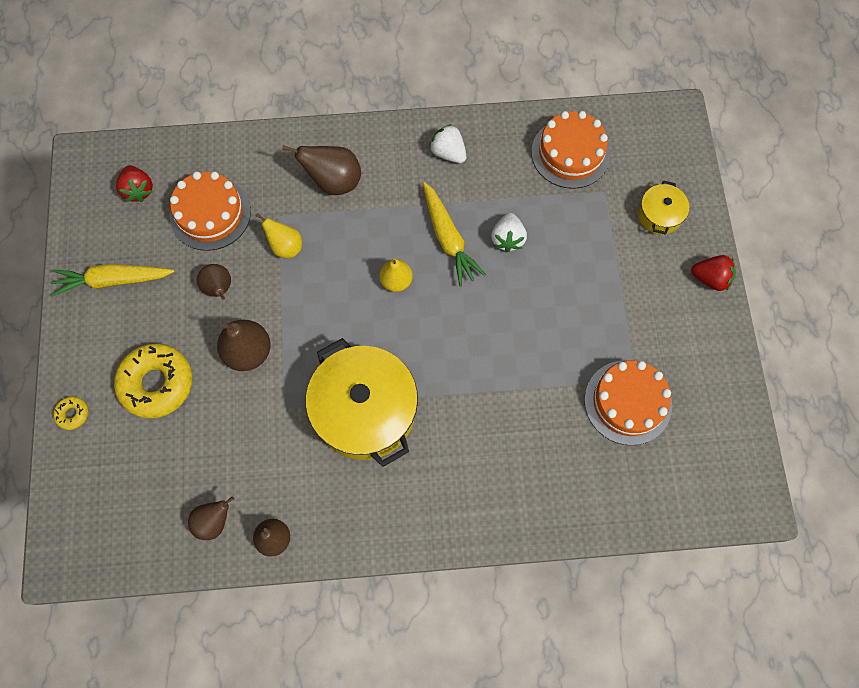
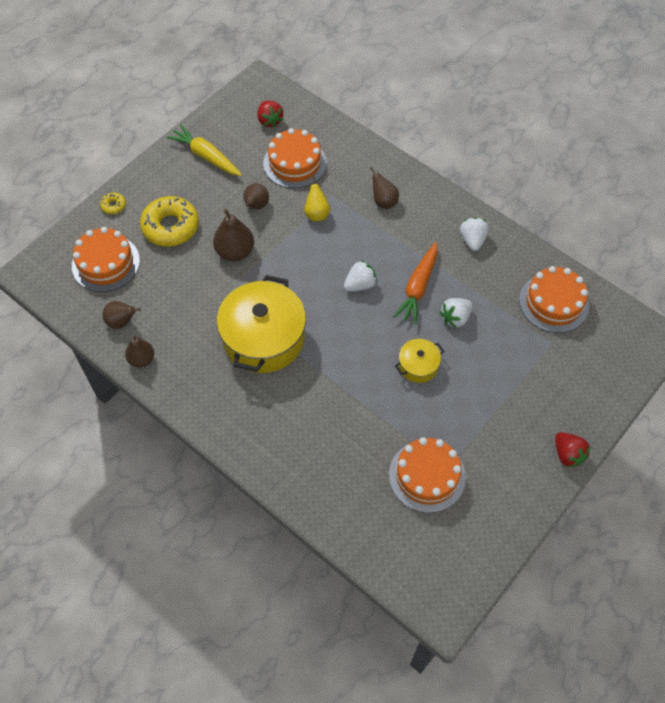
camera: 45 degrees right, 10 degrees down
(131, 479) = (106, 263): none -> orange cake
(138, 190) = (270, 121): red strawberry -> red strawberry turned 45 degrees counterclockwise
(334, 182) = (384, 201): brown pear -> brown pear, size x0.66
(396, 281) = (360, 285): yellow pear -> white strawberry
(448, 239) = (418, 287): yellow carrot -> orange carrot
(659, 215) = (575, 387): yellow pot -> yellow pot (418, 366)

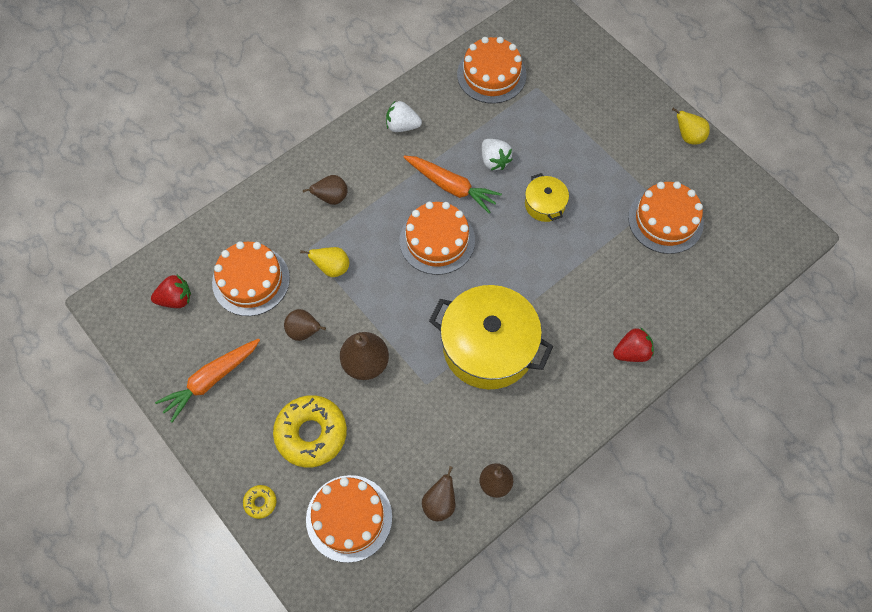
camera: 80 degrees left, 5 degrees up
(206, 156) = (211, 380): yellow carrot -> orange carrot
(360, 285) = (437, 240): white strawberry -> orange cake
(534, 492) = (688, 137): none -> yellow pear
(567, 454) = (654, 103): red strawberry -> red strawberry (632, 352)

